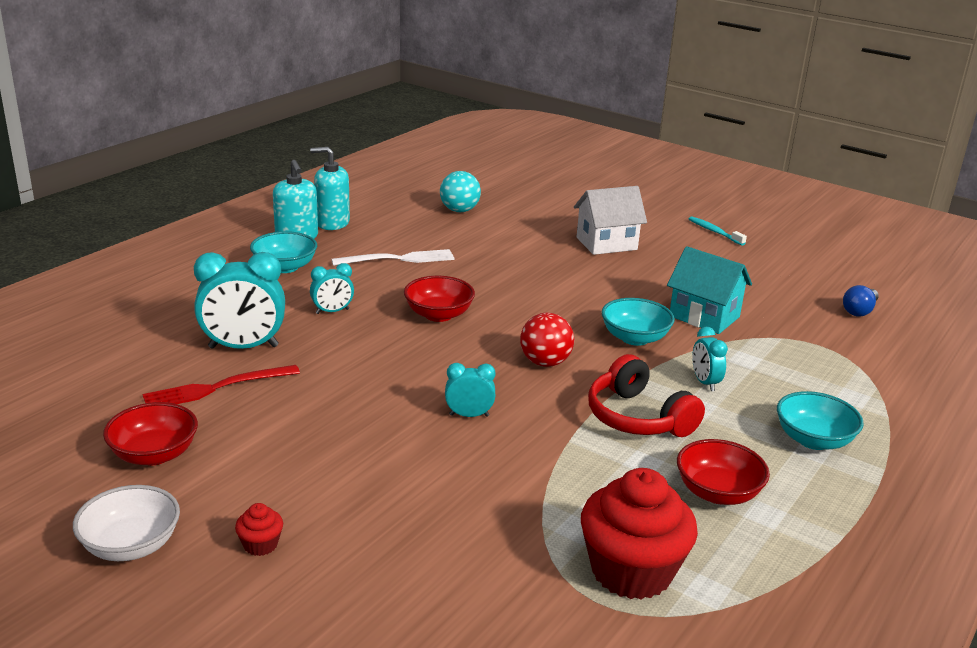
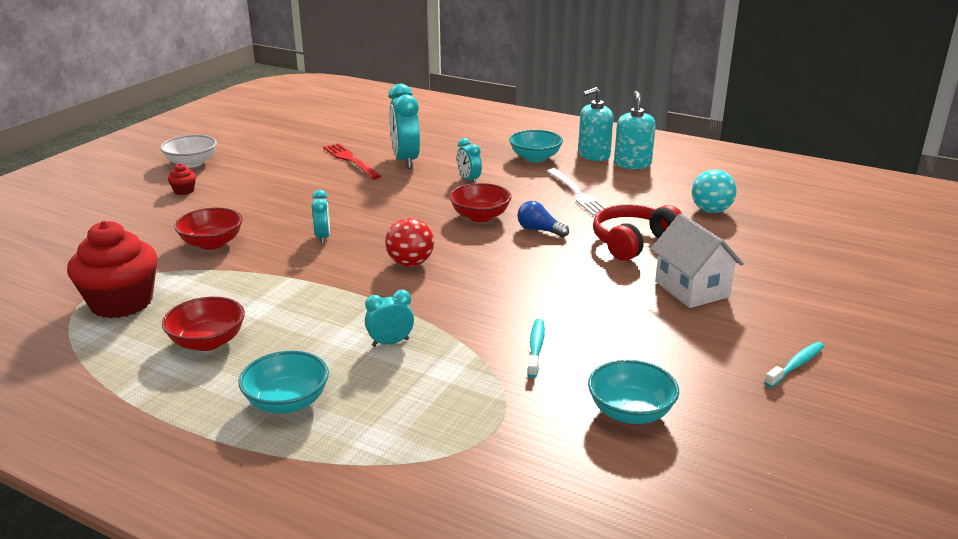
camera: 85 degrees right, 0 degrees up
(154, 454) = (275, 156): red bowl -> red bowl (212, 243)
(634, 338) = (470, 305): turquoise bowl -> turquoise bowl (630, 412)
(638, 418) = (323, 306): red headphones -> red headphones (633, 242)
(704, 316) = (536, 347): turquoise house -> turquoise toothbrush
(859, 311) = (611, 475): blue light bulb -> blue light bulb (539, 230)

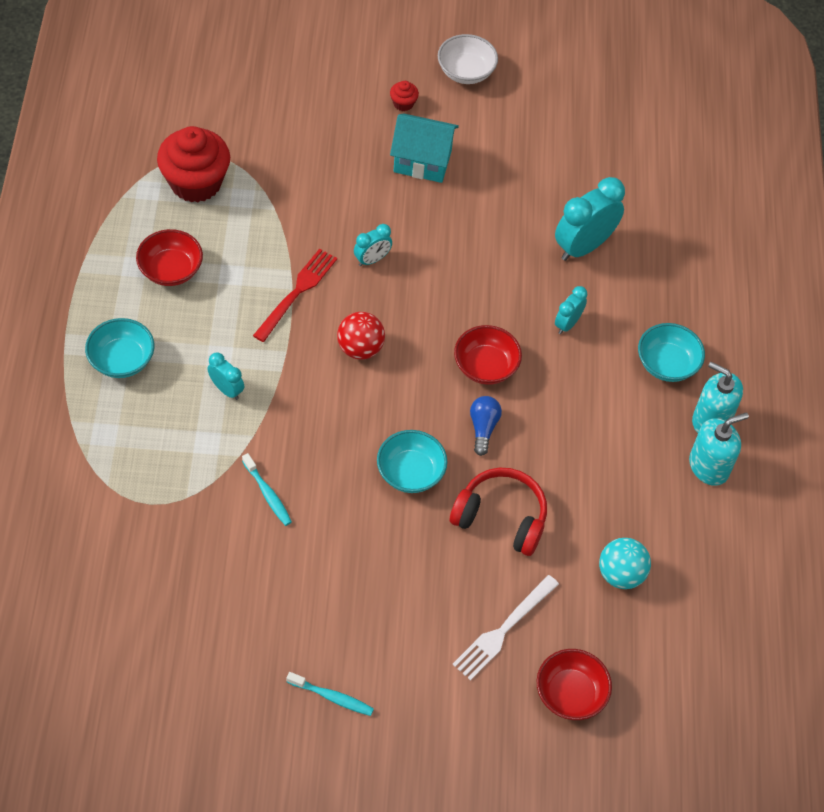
camera: 60 degrees right, 30 degrees up
(212, 243) = (317, 184): red bowl -> red bowl (570, 694)
(252, 196) = (422, 161): none -> turquoise house
(350, 160) = (554, 197): red fork -> red fork (297, 291)
(536, 347) = (268, 494): turquoise toothbrush -> turquoise toothbrush turned 75 degrees clockwise
(578, 194) = (590, 436): white fork -> white fork (503, 630)
(630, 412) = (208, 586): turquoise bowl -> turquoise bowl (410, 472)
(692, 289) = (428, 590): white house -> none

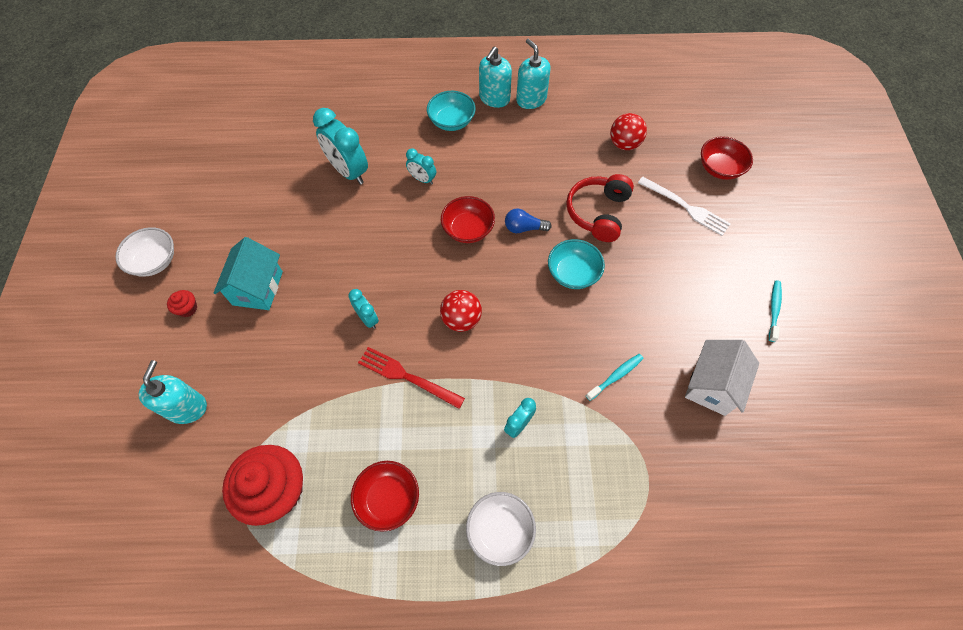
camera: 90 degrees left, 5 degrees up
(122, 360) = (500, 530): turquoise bowl -> white bowl
(240, 594) = (711, 386): none -> white house
(291, 110) = (187, 407): none -> turquoise soap dispenser
(620, 574) = (624, 144): turquoise ball -> red ball

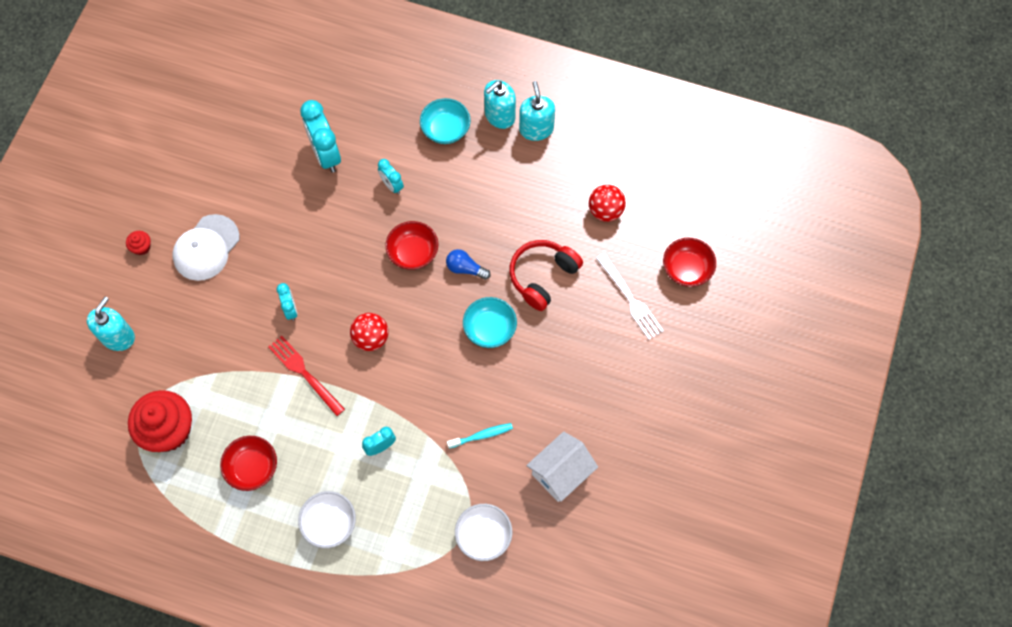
camera: 20 degrees right, 5 degrees up
(155, 261) = (125, 191): white bowl -> white bowl (483, 536)
(258, 288) = (206, 248): turquoise house -> white cap
(774, 309) = (656, 426): turquoise toothbrush -> none

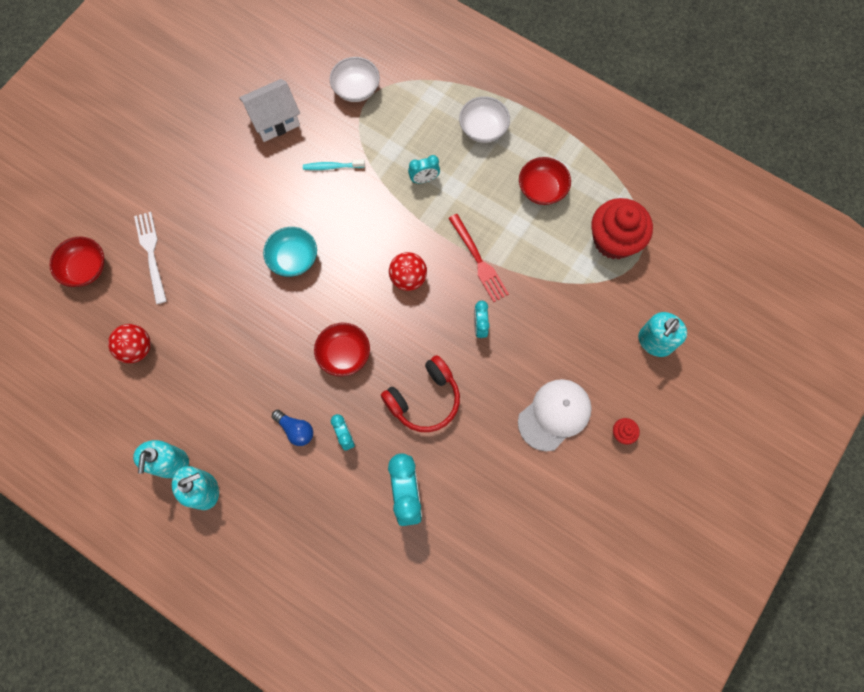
camera: 165 degrees left, 5 degrees up
(445, 129) = (268, 489): turquoise bowl -> none
(465, 268) = (297, 324): blue light bulb -> blue light bulb (296, 430)
(542, 276) = (225, 296): red headphones -> red headphones (424, 399)

